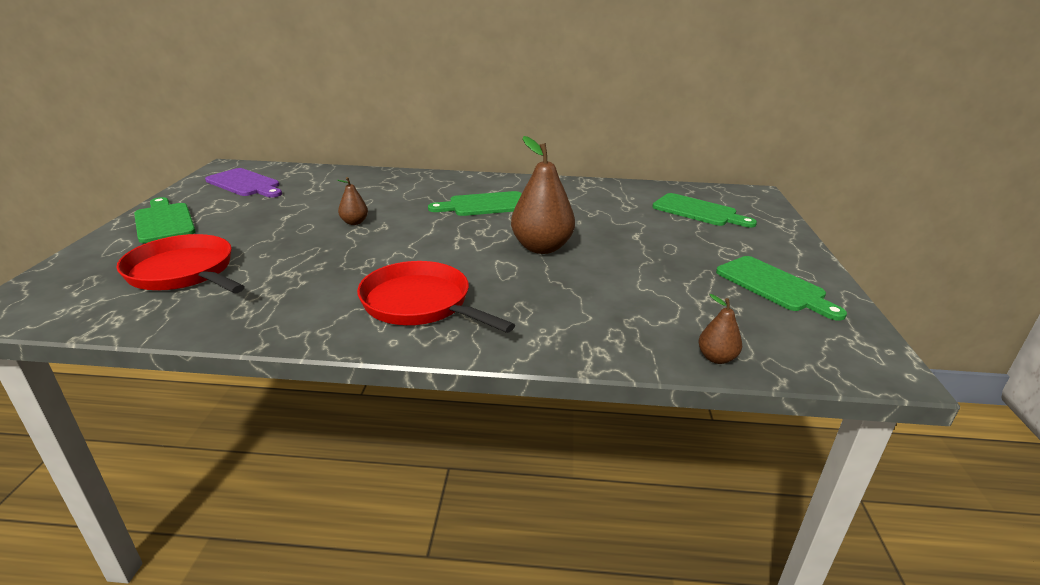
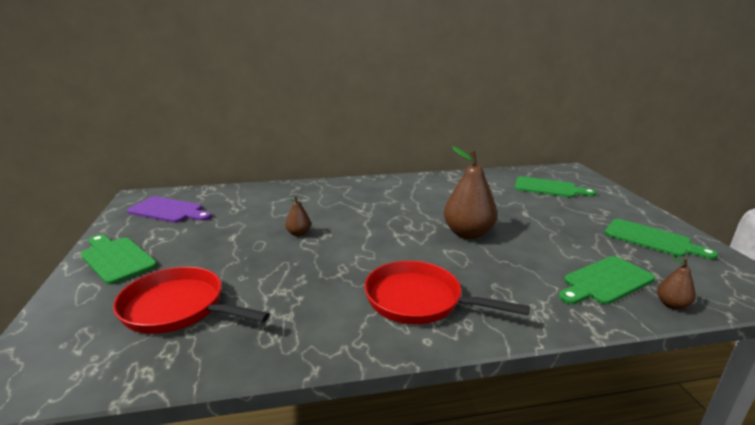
camera: 15 degrees left, 5 degrees down
(484, 205) = (392, 203): green cutting board -> green cutting board (605, 281)

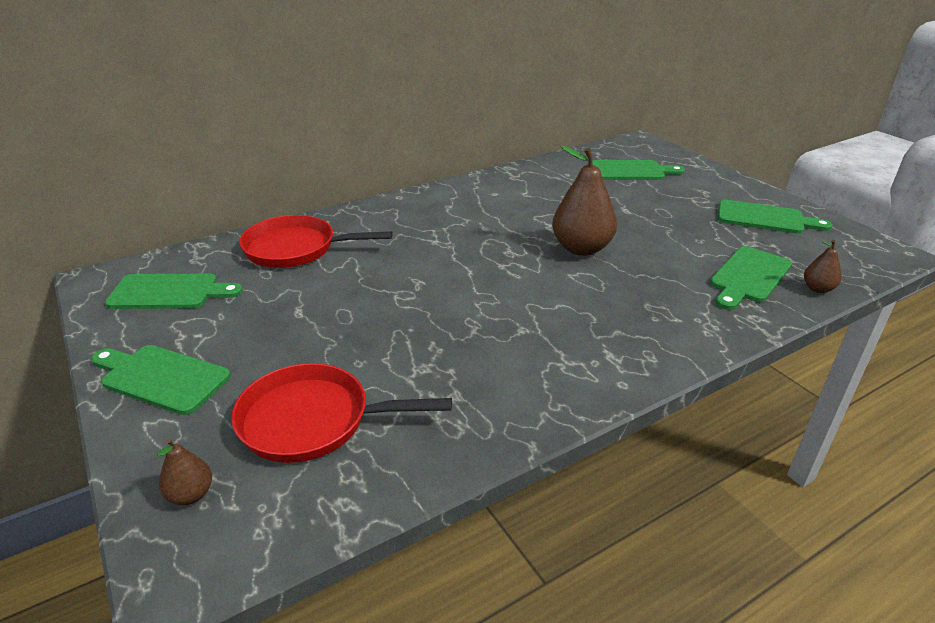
camera: 20 degrees left, 10 degrees up
(168, 211) = (169, 292): purple cutting board -> green cutting board
(298, 233) = (383, 289): brown pear -> brown pear (191, 494)
(419, 300) = (583, 341): red pan -> red pan (296, 249)

